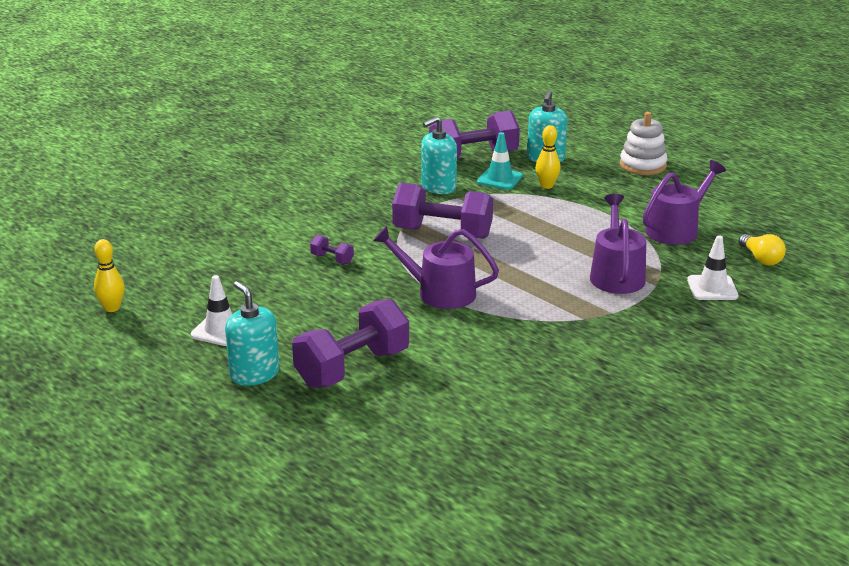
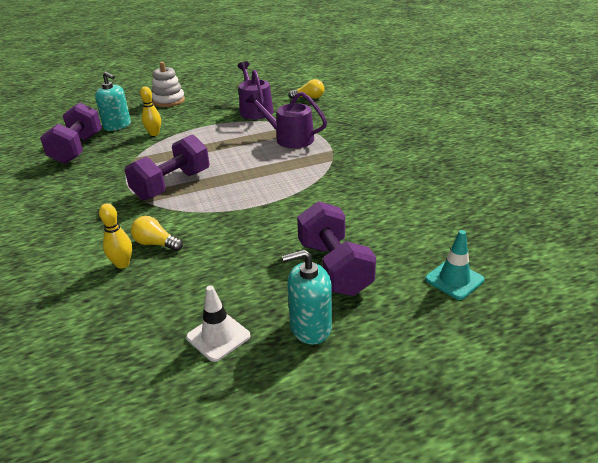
camera: 65 degrees left, 5 degrees up
(112, 308) = (101, 422): yellow bowling pin -> yellow bowling pin (122, 264)
(332, 259) = (156, 244): purple dumbbell -> yellow light bulb
(438, 187) = (102, 172): turquoise soap dispenser -> none
(439, 293) = (256, 204): purple watering can -> none
(499, 179) = (123, 147): turquoise traffic cone -> turquoise traffic cone (454, 280)
(712, 288) = (328, 116): white traffic cone -> none

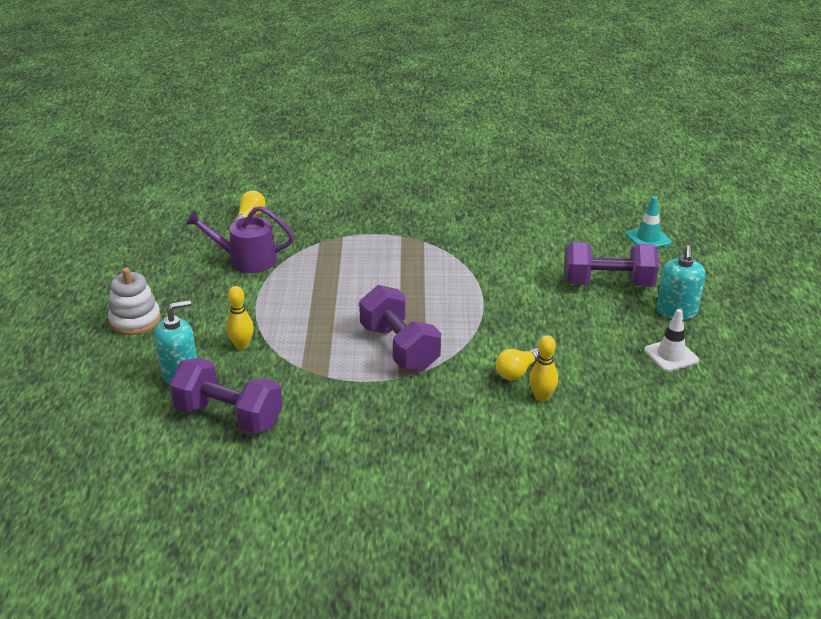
camera: 70 degrees left, 0 degrees up
(290, 138) = (351, 253): purple watering can -> none

